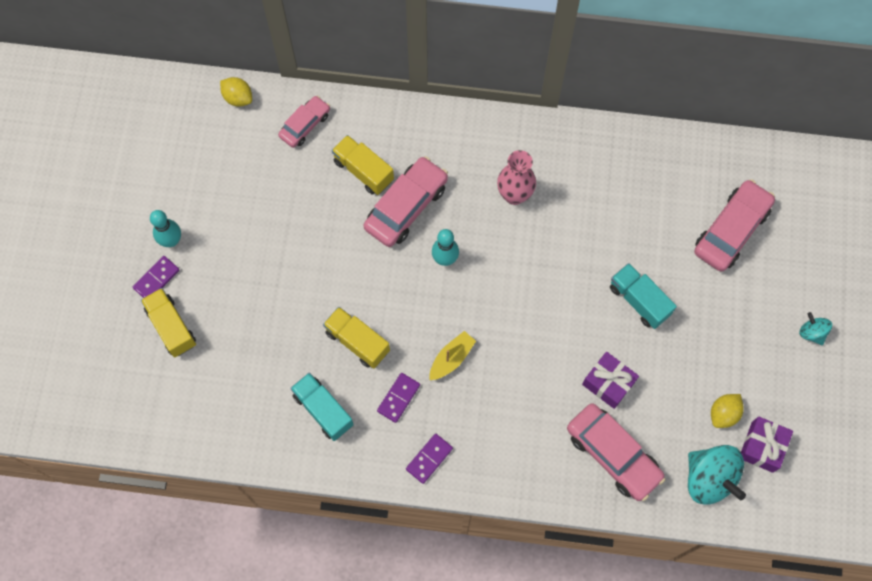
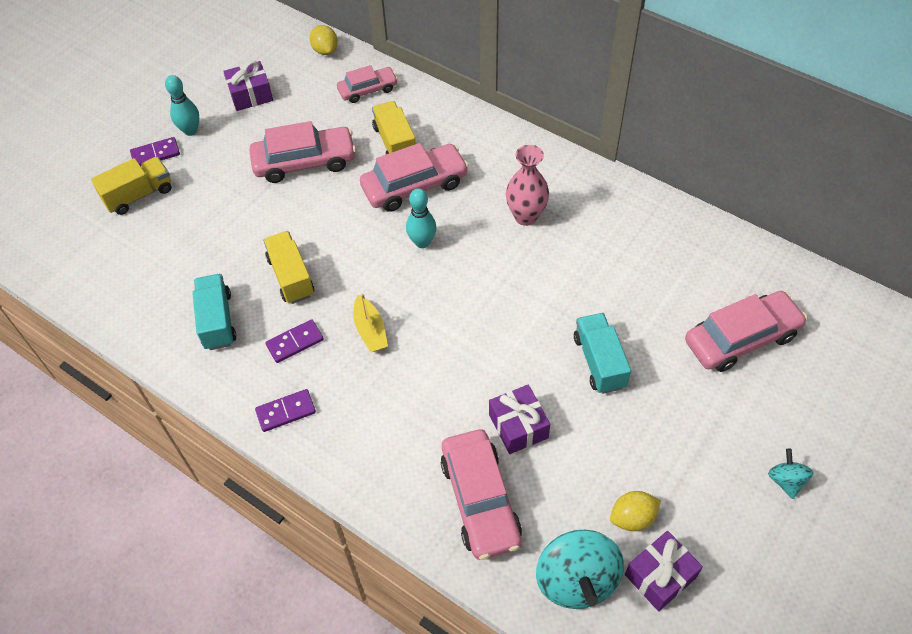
camera: 30 degrees right, 15 degrees down
(171, 327) = (139, 195): yellow truck -> yellow truck turned 60 degrees clockwise
(201, 178) = (251, 95): none -> purple gift
(297, 226) = (304, 162): none -> pink car
(451, 358) = (370, 330): yellow boat -> yellow boat turned 90 degrees clockwise

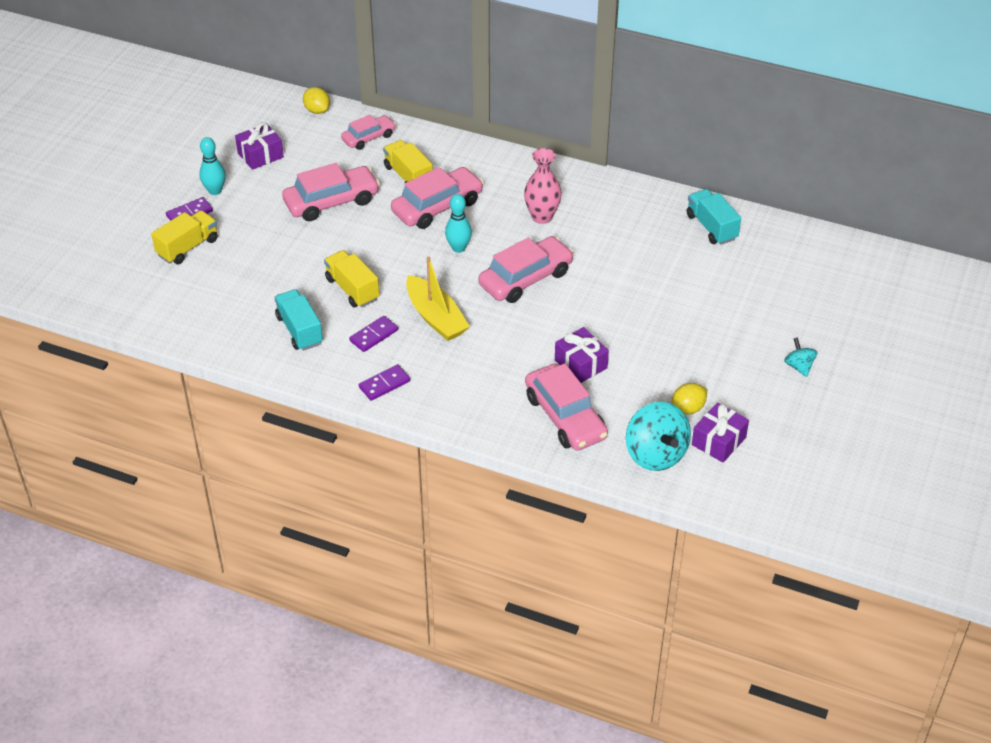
camera: 15 degrees left, 10 degrees down
(370, 330) = (436, 317): yellow boat -> yellow boat, size x1.60
(599, 362) = (633, 311): turquoise truck -> turquoise truck (711, 227)
(741, 338) = (743, 278): pink car -> pink car (526, 278)

